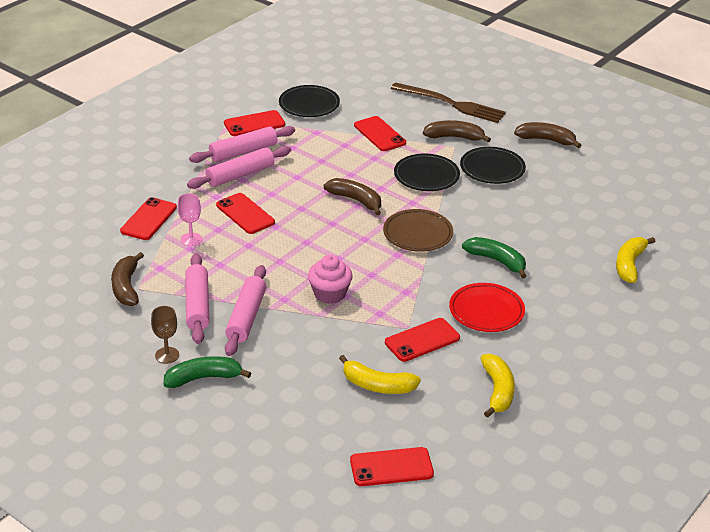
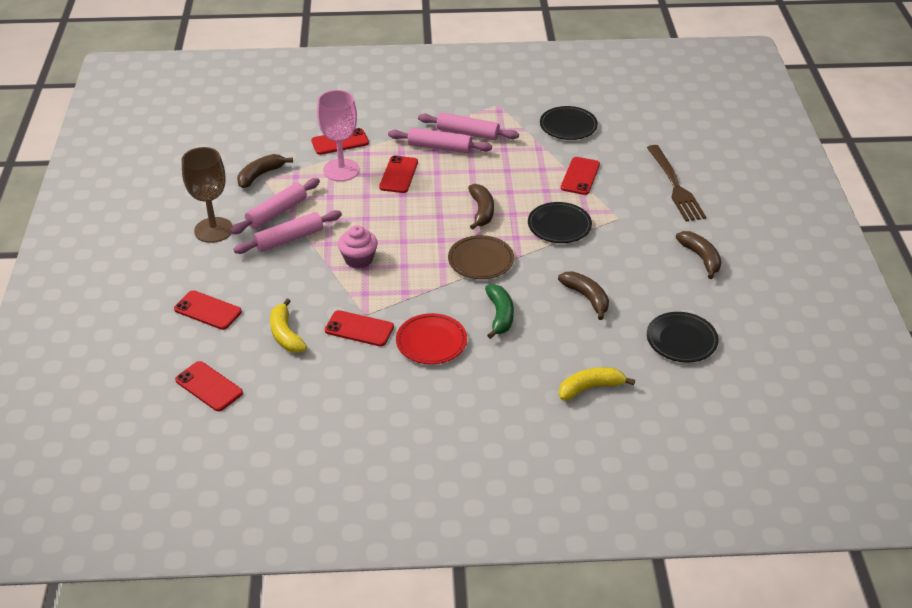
camera: 50 degrees right, 5 degrees up
(167, 355) = (213, 230): brown goblet -> brown goblet, size x1.98
(191, 239) = (341, 170): pink goblet -> pink goblet, size x1.98
(203, 378) = (208, 257): green banana -> none
(254, 124) = (508, 118): red phone -> red phone (208, 310)
(454, 137) = (631, 211): brown banana -> brown banana (586, 297)
(492, 169) = (617, 251): black plate -> black plate (681, 340)
(497, 391) = (345, 395): yellow banana -> none

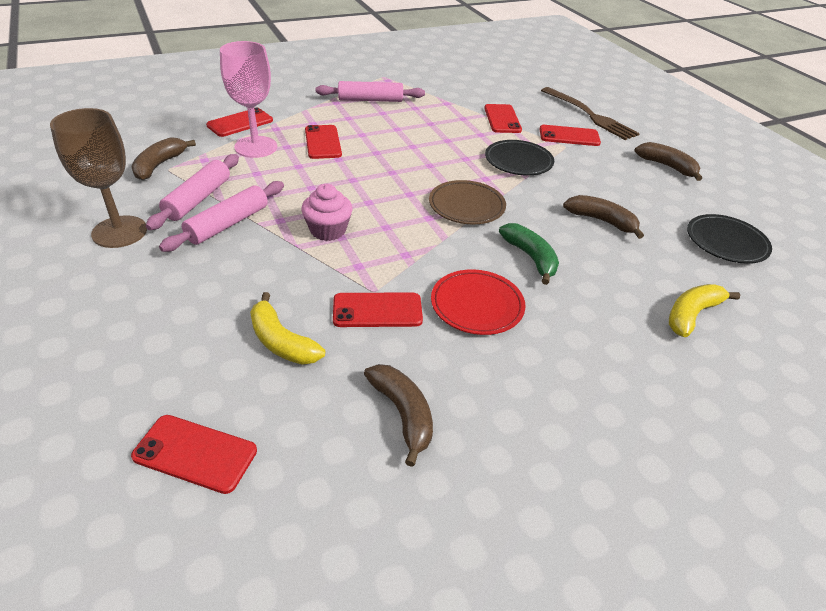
camera: 25 degrees left, 0 degrees up
(208, 310) = (149, 335): red phone -> red phone (569, 136)
(439, 147) = (350, 114): pink rolling pin -> none
(481, 211) = (432, 161): brown banana -> brown banana (403, 414)
(568, 126) = (459, 84): black plate -> none

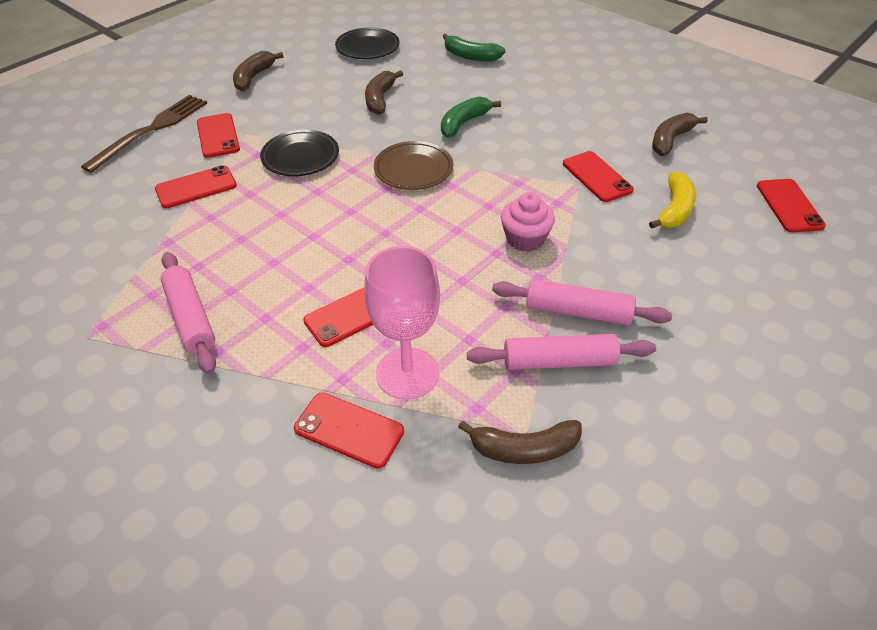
camera: 110 degrees left, 5 degrees up
(119, 232) = (668, 390): brown goblet -> none
(477, 305) = (545, 135): red plate -> none
(691, 315) = (471, 56): yellow banana -> green banana

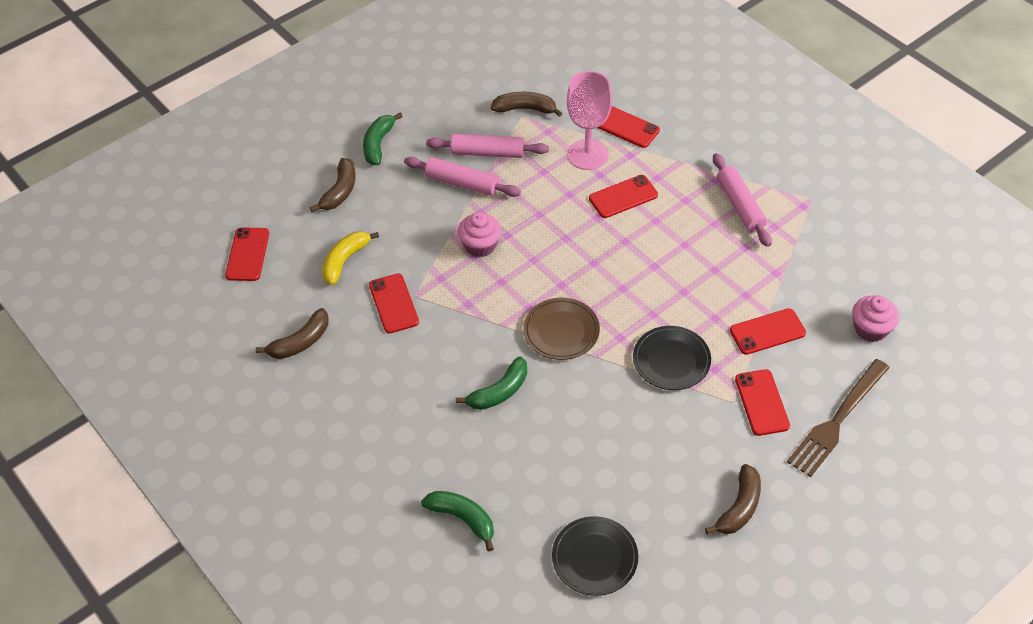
camera: 170 degrees left, 5 degrees up
(82, 199) = (870, 329): none -> pink cupcake
(380, 99) = (585, 444): brown banana -> brown banana (340, 191)
(728, 358) = (378, 144): none -> green banana

